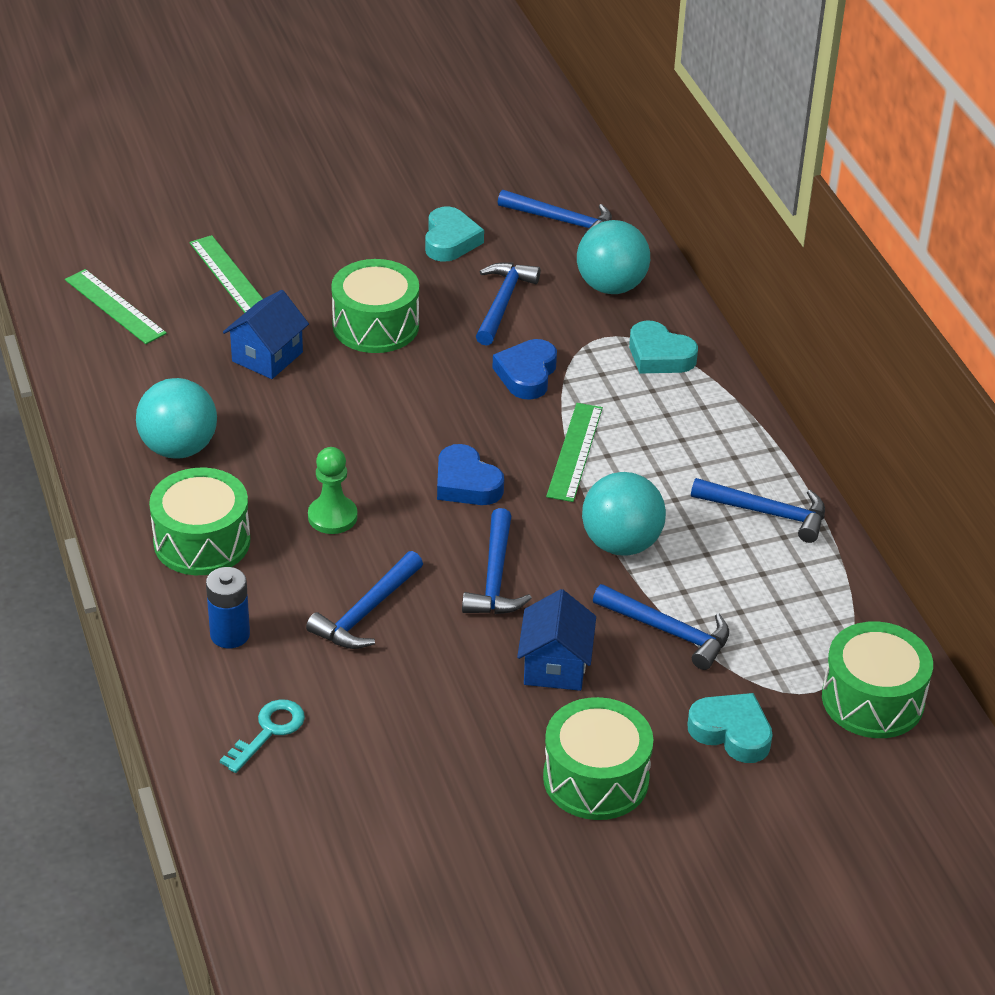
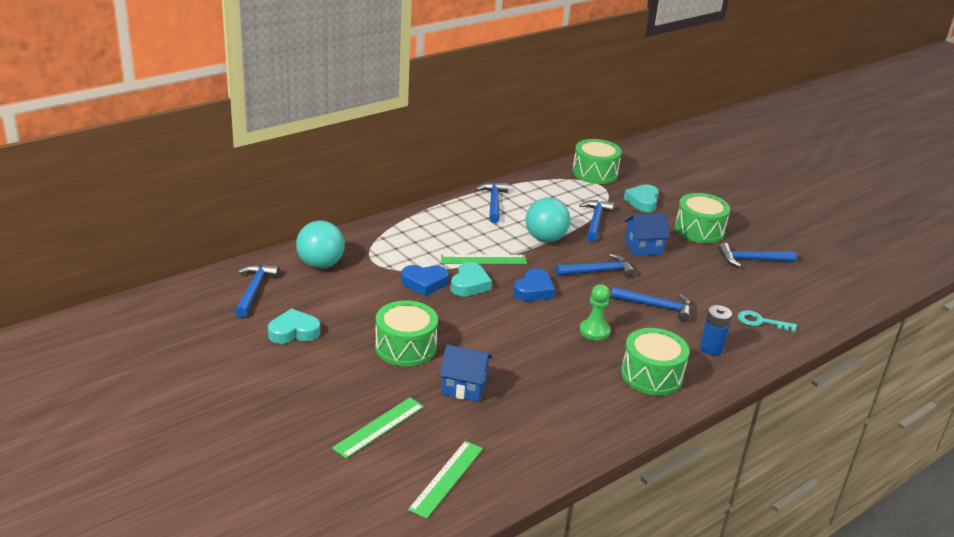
camera: 110 degrees left, 10 degrees down
(179, 448) = (579, 405): turquoise ball -> none
(502, 303) = (356, 301): blue hammer -> blue hammer (751, 260)
(659, 355) = (382, 242): turquoise heart -> turquoise heart (469, 284)

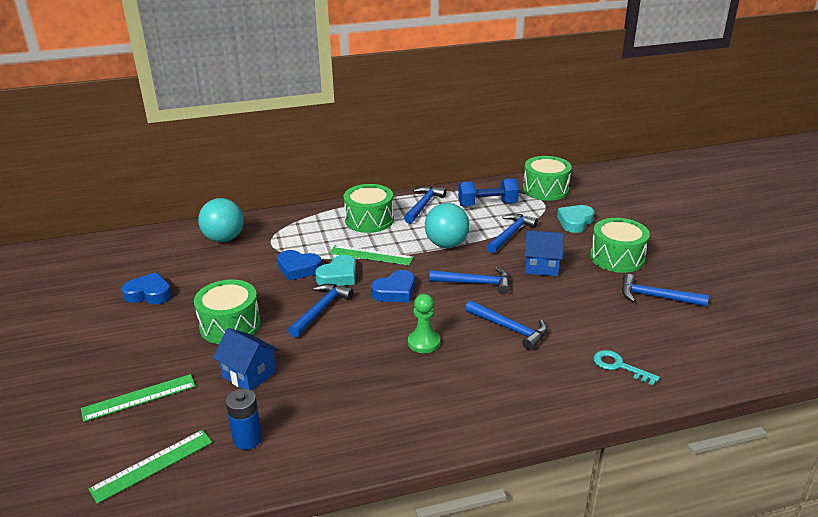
camera: 25 degrees right, 0 degrees up
(254, 290) = (151, 252): blue hammer -> blue hammer (321, 310)
(294, 332) = (149, 294): turquoise heart -> blue heart
(553, 194) = (487, 204): none -> blue dumbbell
(651, 375) = (448, 401): green drum -> green drum (369, 220)
(711, 348) = (538, 385): blue battery -> blue battery (247, 439)

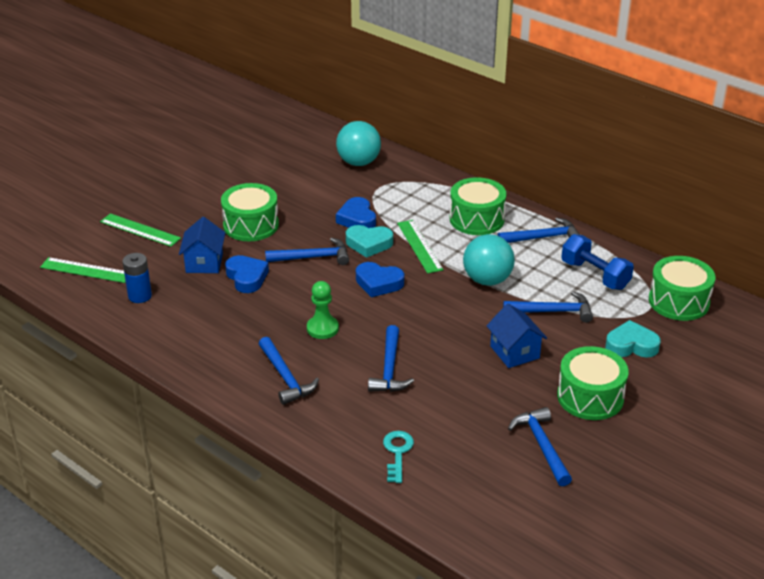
camera: 55 degrees right, 5 degrees up
(149, 294) = (251, 170): blue heart -> blue heart (247, 277)
(475, 283) = (440, 322): blue hammer -> blue hammer (286, 377)

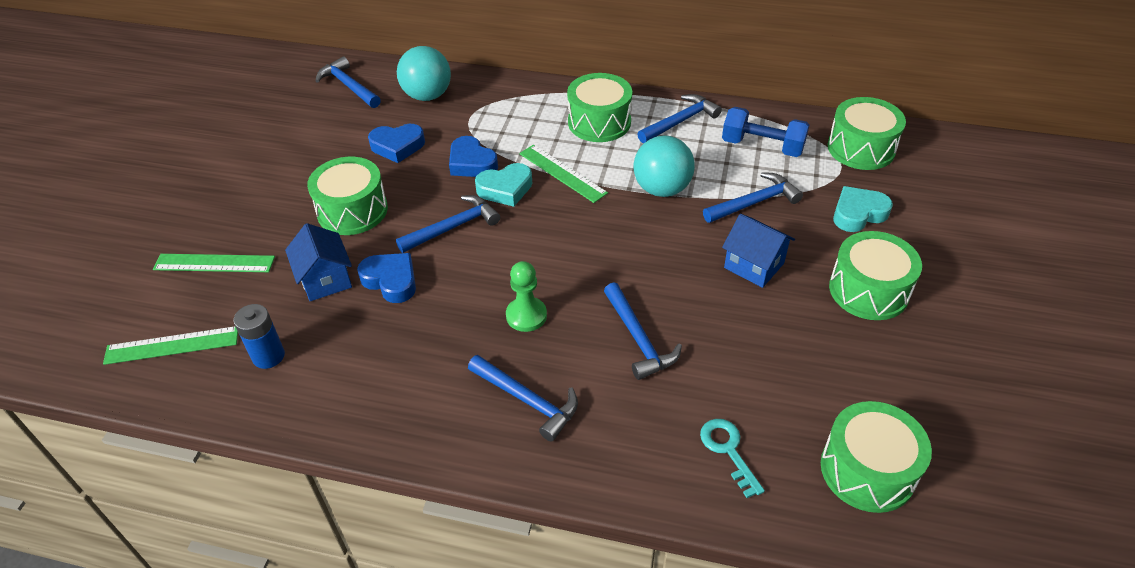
camera: 25 degrees left, 10 degrees up
(378, 283) = (549, 233): blue heart -> blue heart (397, 146)
(485, 498) = (867, 470): none -> green drum
(541, 446) = (869, 372): blue hammer -> blue hammer (348, 86)

